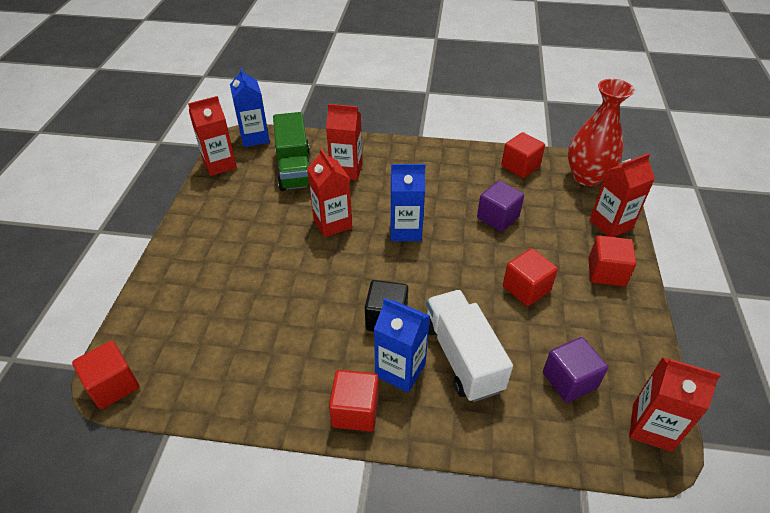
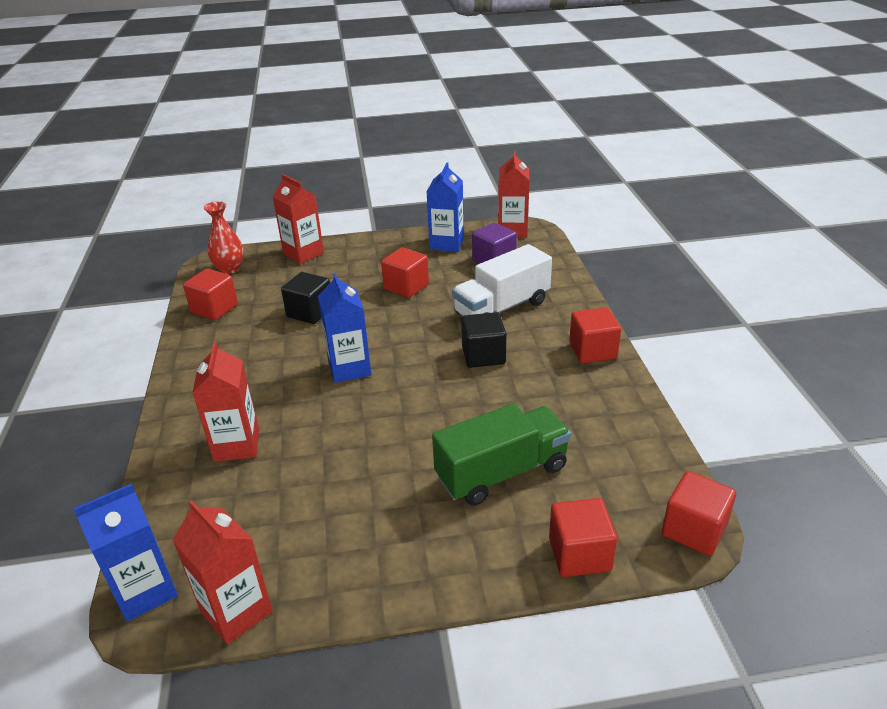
camera: 105 degrees left, 10 degrees down
(294, 169) = (239, 503): green truck -> green truck (502, 472)
(332, 223) = (354, 429): red carton -> none
(400, 370) = (536, 336): blue carton -> blue carton (446, 244)
(497, 218) = (310, 312): purple cube -> black cube
(587, 177) = (229, 269): red vase -> red vase, size x0.63
(606, 272) = (369, 252): red cube -> red cube (579, 554)

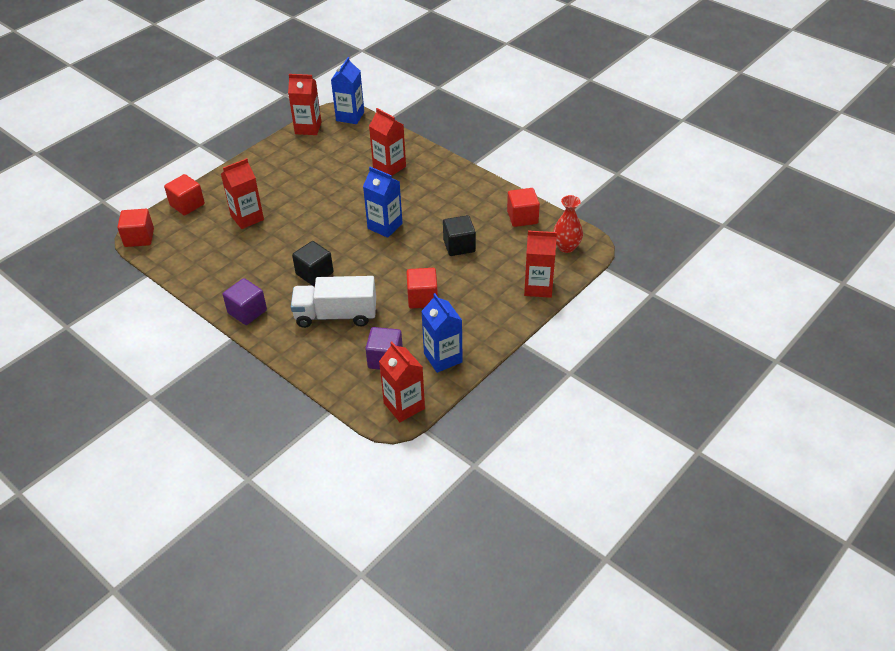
camera: 140 degrees right, 10 degrees up
(502, 308) = (336, 315): white truck -> white truck turned 105 degrees counterclockwise
(502, 472) = (247, 218): green truck -> red carton
(592, 351) = (247, 312): red cube -> purple cube

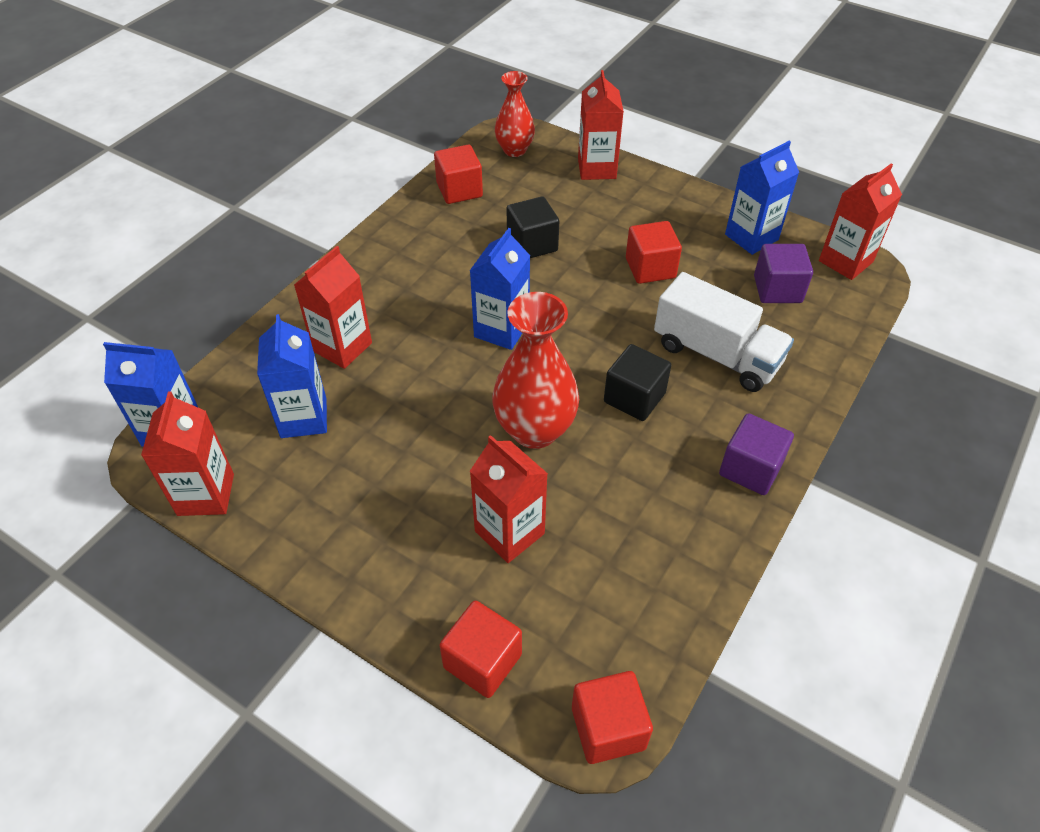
camera: 100 degrees left, 5 degrees up
(306, 232) = (535, 430): none -> red vase
(336, 315) = (716, 354): white truck -> white truck turned 45 degrees counterclockwise
(343, 155) = (303, 418): none -> blue carton

